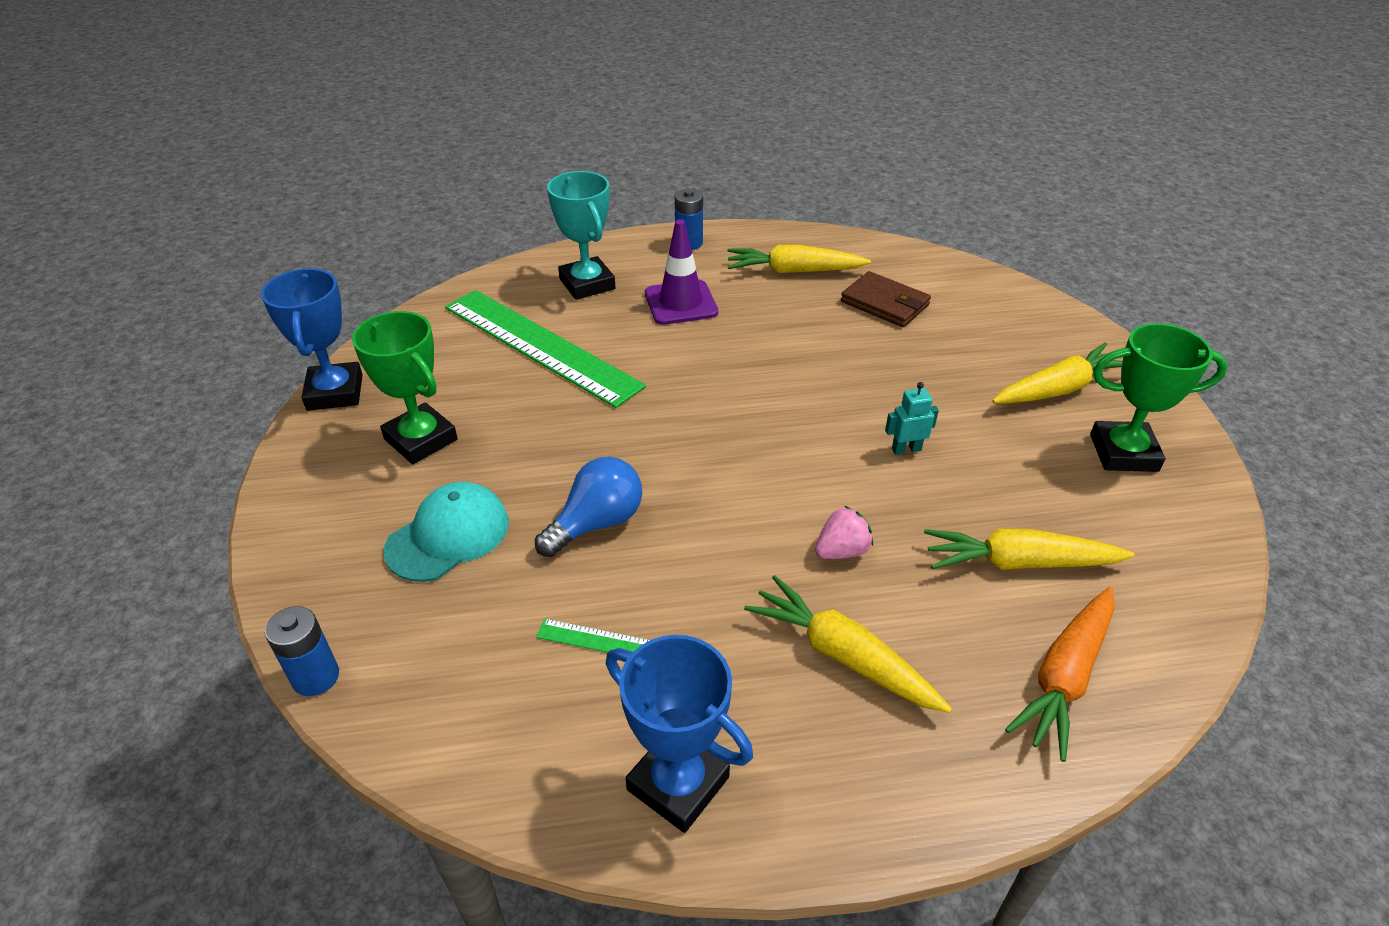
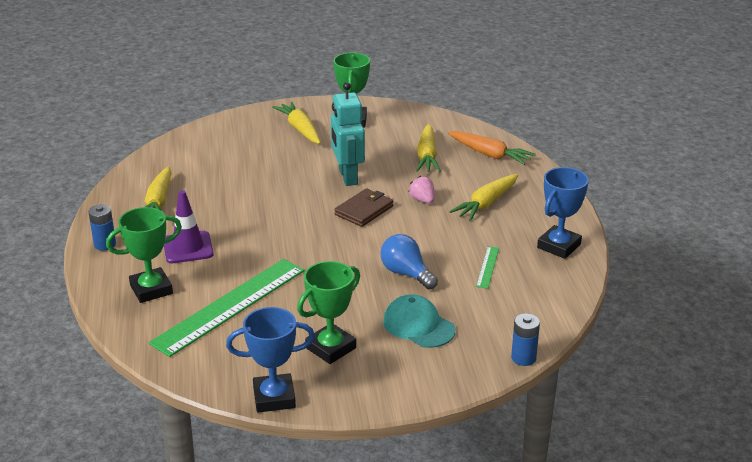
camera: 90 degrees left, 10 degrees down
(587, 284) = (151, 289): turquoise trophy -> green trophy
(885, 303) = (206, 172): brown wallet -> brown wallet (364, 210)
(906, 449) = (347, 177): turquoise robot -> turquoise robot, size x2.22

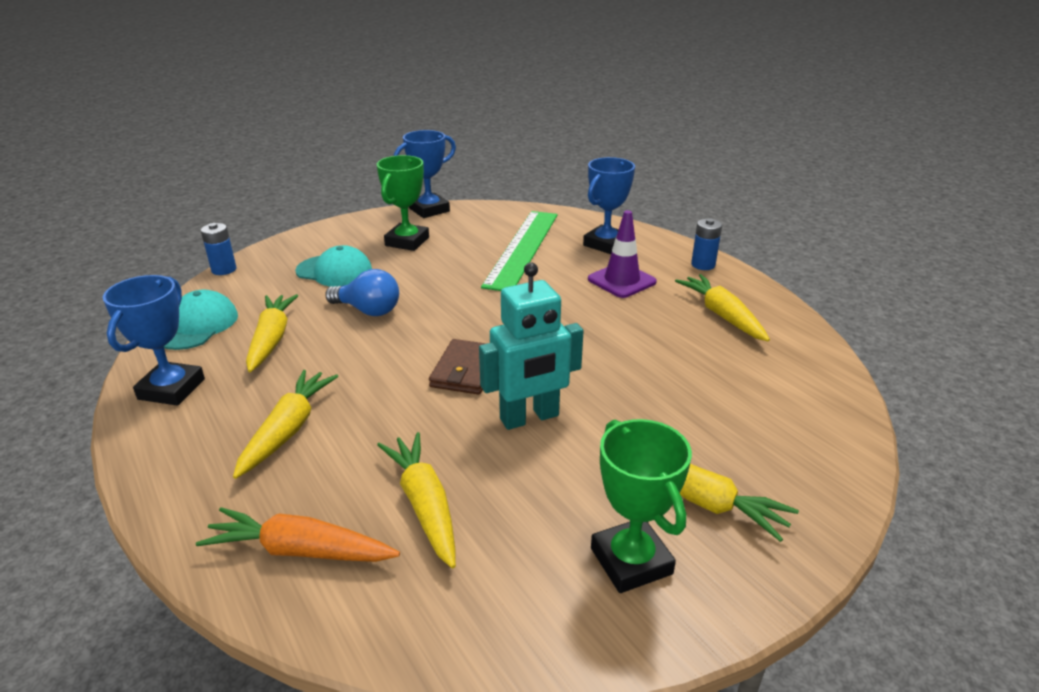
camera: 155 degrees right, 0 degrees up
(151, 289) = (605, 244): green trophy -> blue trophy
(347, 177) = (529, 418): turquoise robot -> turquoise robot turned 105 degrees clockwise
(422, 200) = (391, 409): pink strawberry -> none
(487, 267) = (271, 339): green ruler -> yellow carrot
(545, 295) = (197, 326): none -> turquoise cap

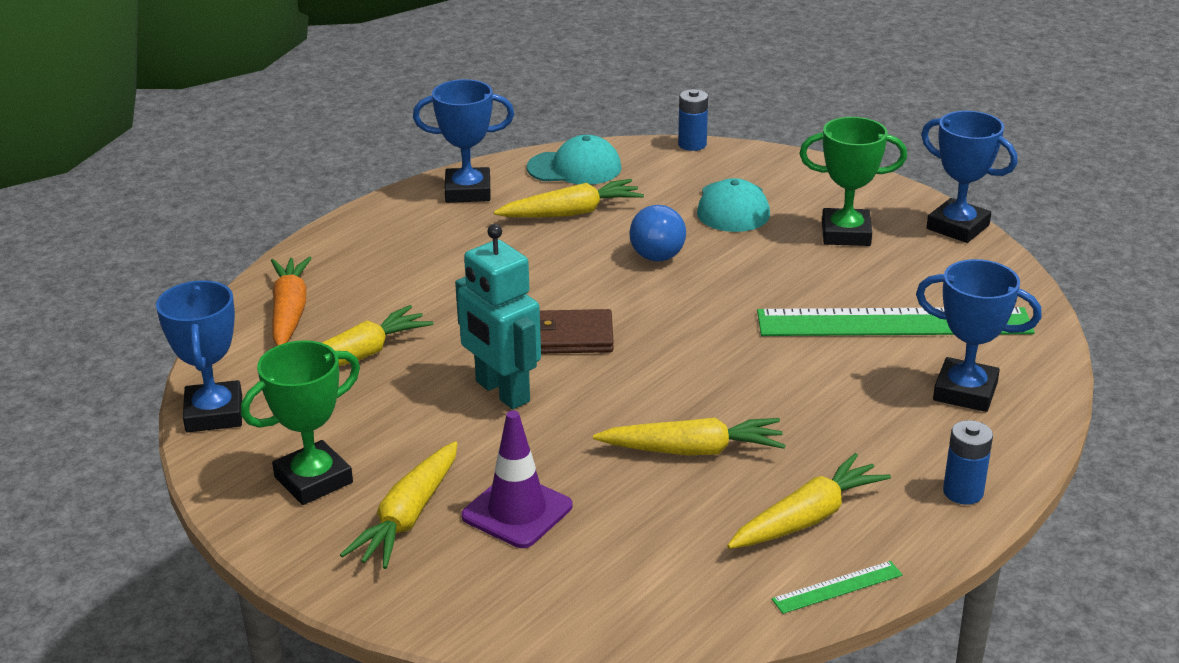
camera: 75 degrees right, 0 degrees up
(288, 430) = (432, 264): yellow carrot -> yellow carrot (692, 450)
(478, 643) = (214, 414): none -> blue trophy
(621, 281) = (854, 419): purple traffic cone -> purple traffic cone (517, 511)
(791, 319) = (837, 587): none -> green ruler

